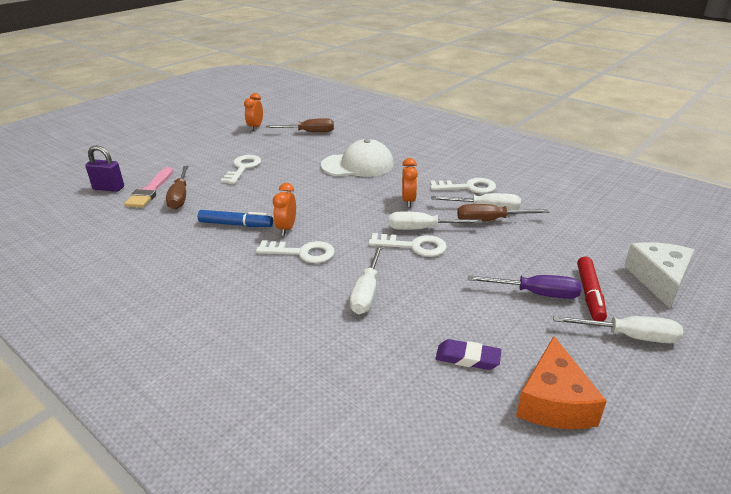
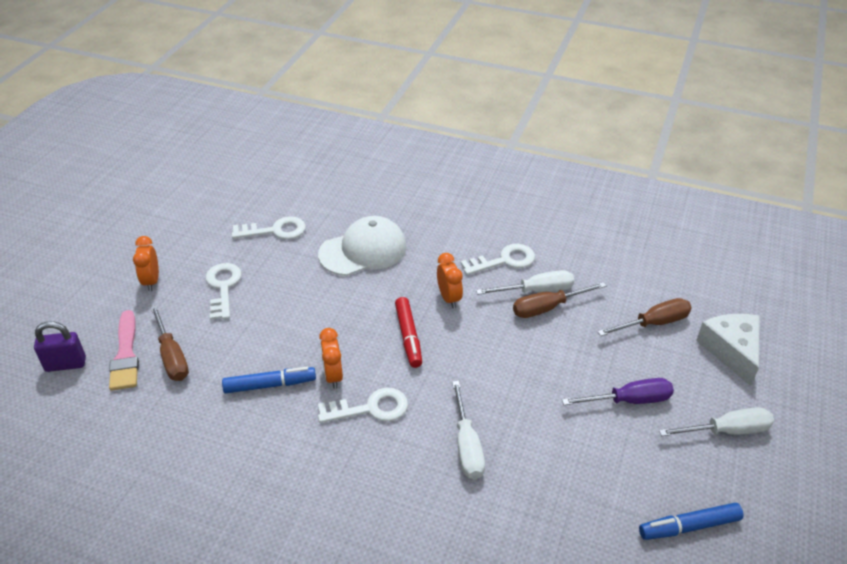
camera: 20 degrees left, 10 degrees up
(255, 127) = (196, 207): orange clock -> orange clock (151, 281)
(309, 132) = (272, 203): brown screwdriver -> brown screwdriver (653, 323)
(413, 246) = (485, 367): white key -> white key (275, 230)
(422, 229) = (483, 338): white screwdriver -> none
(467, 358) = (598, 500): purple eraser -> none
(553, 402) = (689, 526): orange cheese -> blue marker
(589, 294) = (677, 387): red marker -> red marker (408, 336)

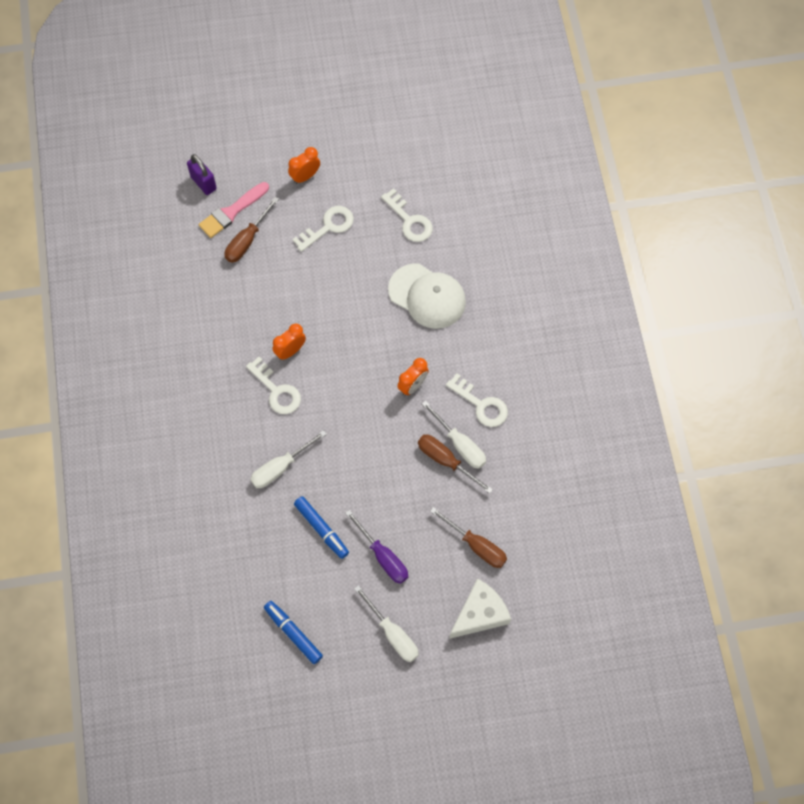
camera: 60 degrees right, 25 degrees up
(270, 385) = (259, 316): blue marker -> blue marker (321, 529)
(408, 336) = (356, 379): red marker -> none

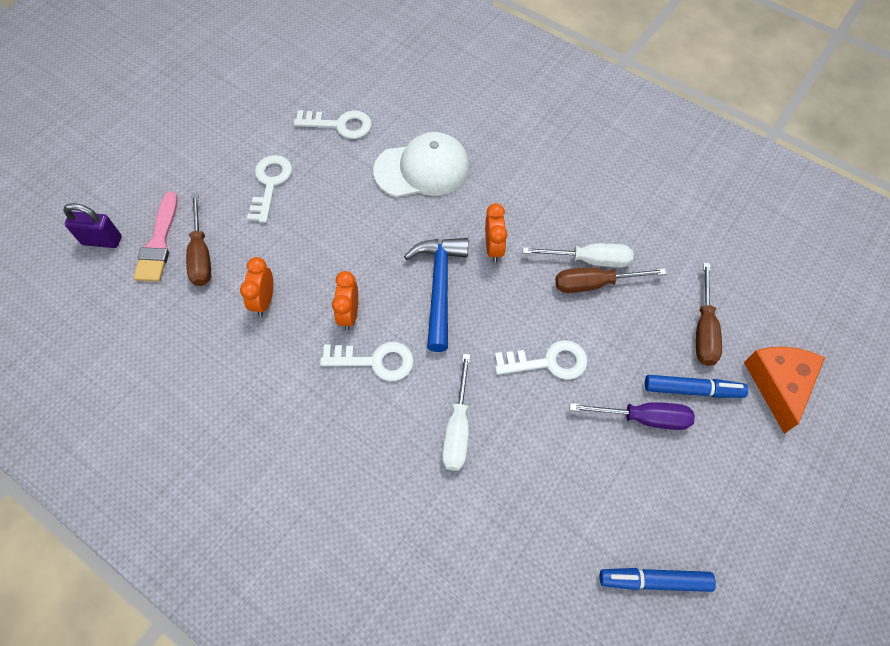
camera: 45 degrees left, 5 degrees down
(305, 176) = (203, 161): orange clock -> orange clock (264, 301)
(321, 529) = (561, 448): blue marker -> blue marker (692, 390)
(355, 381) = (439, 287): none -> blue hammer
(393, 634) = (736, 481): white screwdriver -> none
(476, 545) = (704, 330): brown screwdriver -> brown screwdriver turned 105 degrees clockwise
(480, 614) = (779, 385): white cheese -> orange cheese
(481, 404) = (567, 214): white key -> white key (548, 362)

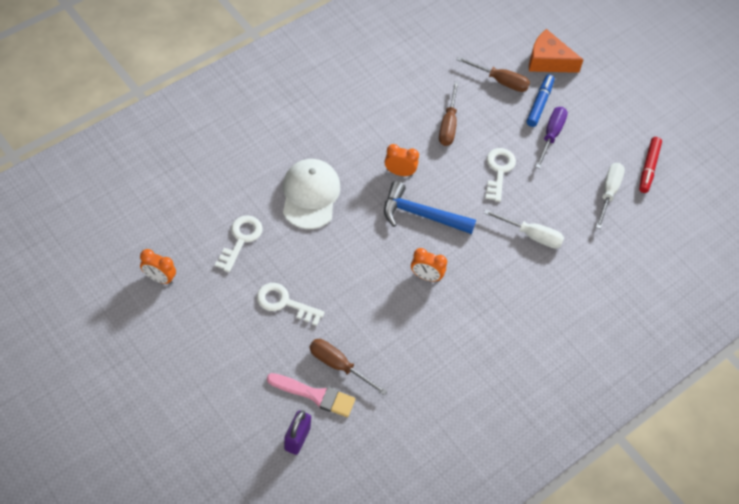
camera: 80 degrees left, 5 degrees down
(201, 255) = (338, 365): brown screwdriver -> brown screwdriver turned 150 degrees counterclockwise
(264, 301) = (396, 329): orange clock -> orange clock (159, 278)
(375, 361) = (468, 270): white key -> none
(589, 260) = (428, 121): white screwdriver -> white screwdriver (608, 192)
(654, 580) = (648, 168): blue marker -> red marker

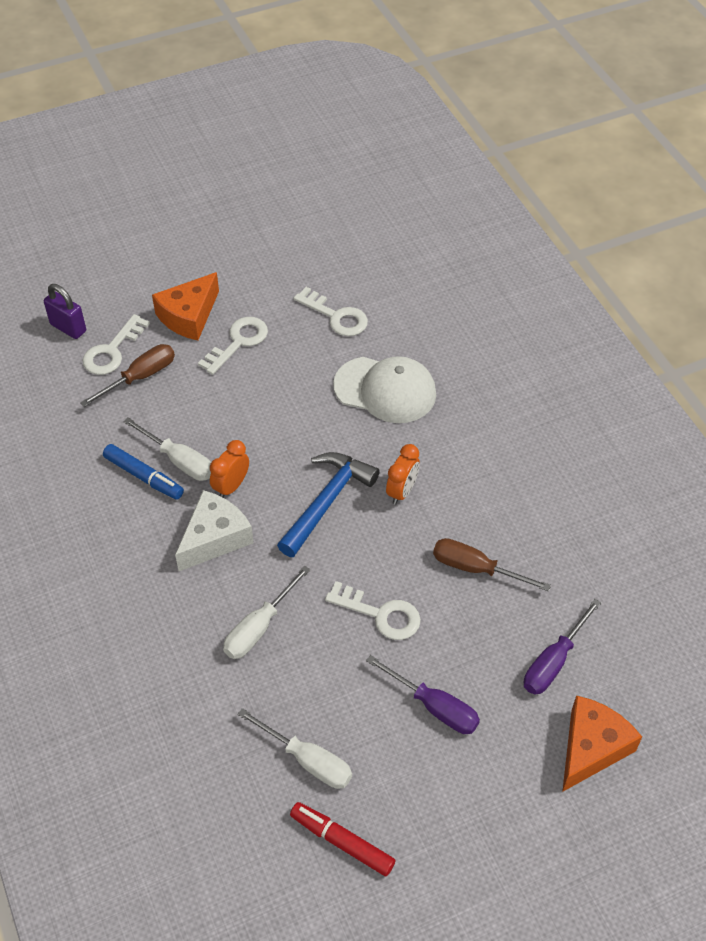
camera: 110 degrees right, 5 degrees down
(159, 278) = (303, 244): orange clock -> none
(263, 347) = (189, 316): none -> orange cheese
(315, 395) = (112, 351): pink brush -> white key
(413, 316) = (179, 461): none -> white screwdriver
(472, 276) = (215, 538): none -> white cheese
(500, 81) = (553, 662): brown screwdriver -> purple screwdriver
(539, 104) = (500, 707): blue marker -> blue marker (144, 477)

